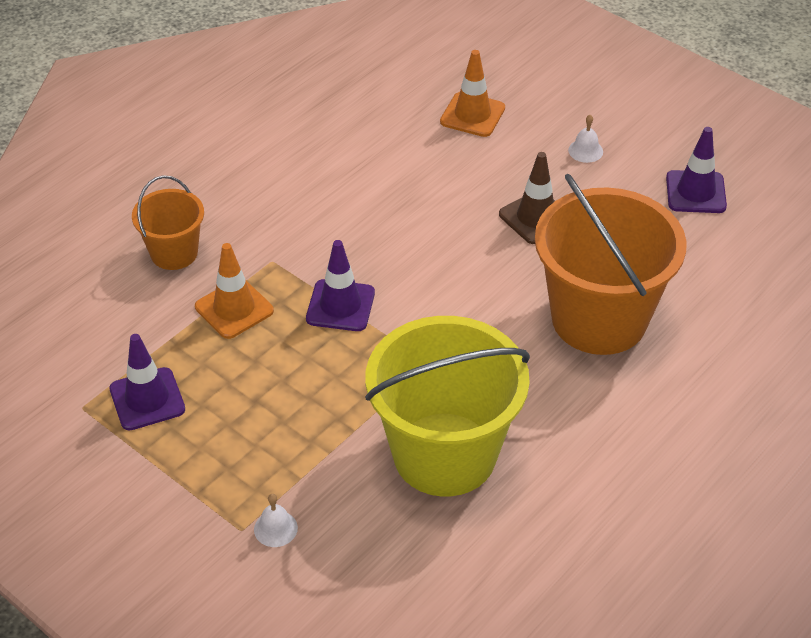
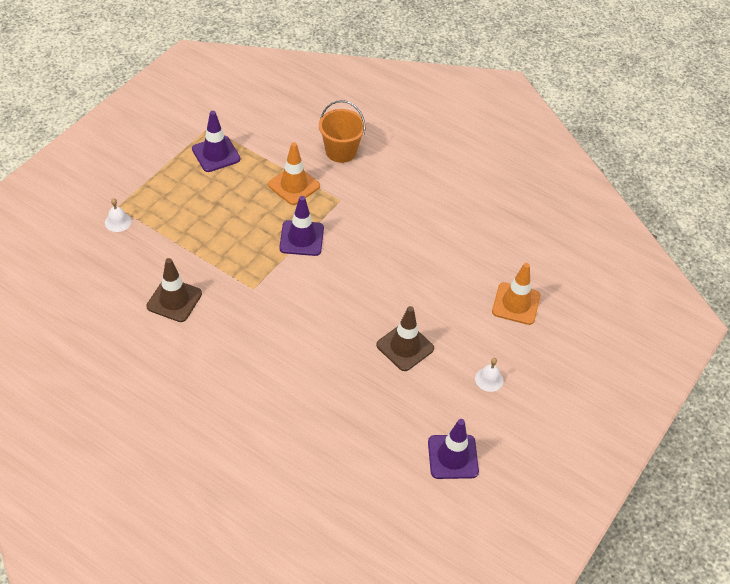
camera: 80 degrees right, 5 degrees up
(444, 454) = (174, 300): yellow bucket -> brown traffic cone
(599, 319) = (302, 387): orange bucket -> none

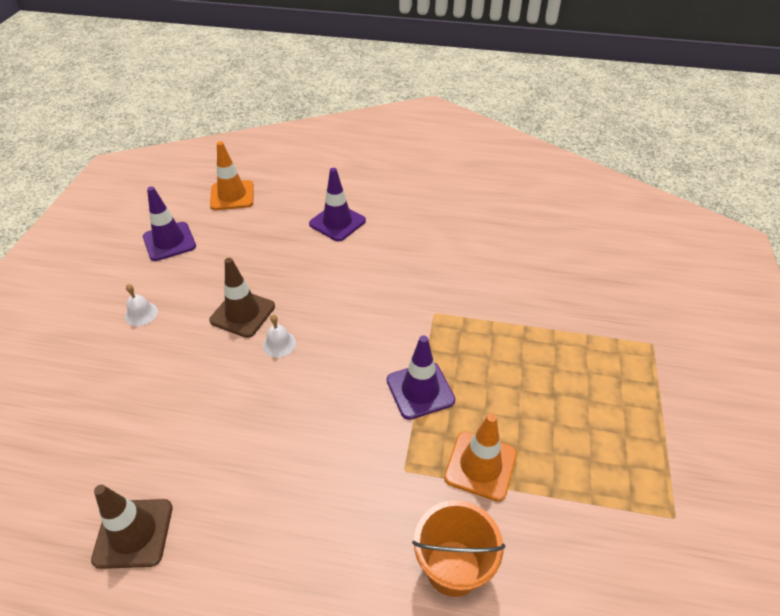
camera: 160 degrees right, 5 degrees down
(118, 222) = (633, 327): white bell -> white bell (279, 344)
(174, 300) = (501, 274): brown traffic cone -> brown traffic cone (133, 533)
(216, 154) = (620, 470): purple traffic cone -> purple traffic cone (337, 222)
(516, 304) = (114, 410): orange traffic cone -> orange traffic cone (232, 195)

